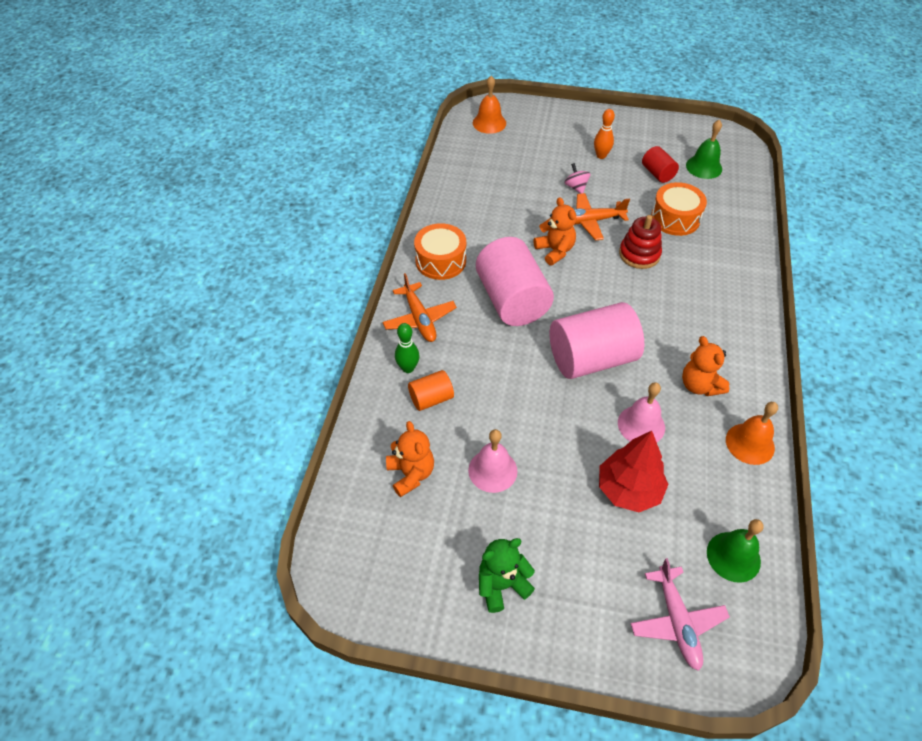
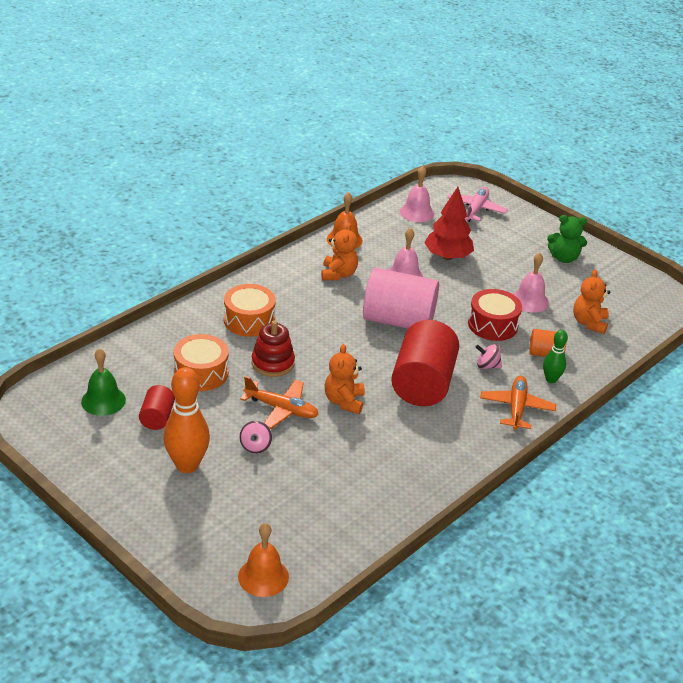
camera: 150 degrees left, 15 degrees down
(440, 261) = (460, 445): orange drum -> orange drum (249, 320)
(474, 351) = (487, 366): none -> pink spinning top
(505, 407) = (492, 325): none -> red drum
(512, 300) = (422, 384): pink cylinder -> red cylinder
(601, 156) = (187, 465): orange bowling pin -> orange bowling pin, size x1.79
(733, 556) = (416, 212): green bell -> pink bell

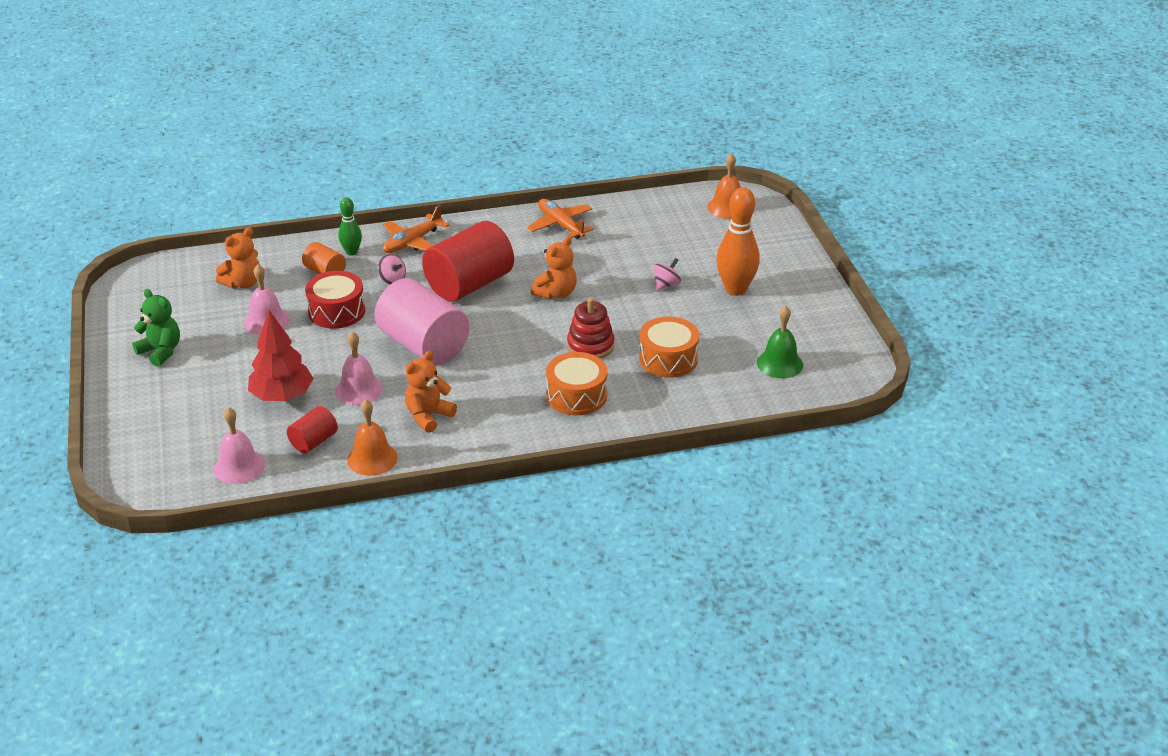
camera: 145 degrees left, 0 degrees up
(157, 418) = (737, 333): red cylinder -> red cylinder (313, 441)
(282, 409) = (618, 305): orange plane -> orange plane (560, 225)
(476, 209) = (162, 445): pink plane -> none

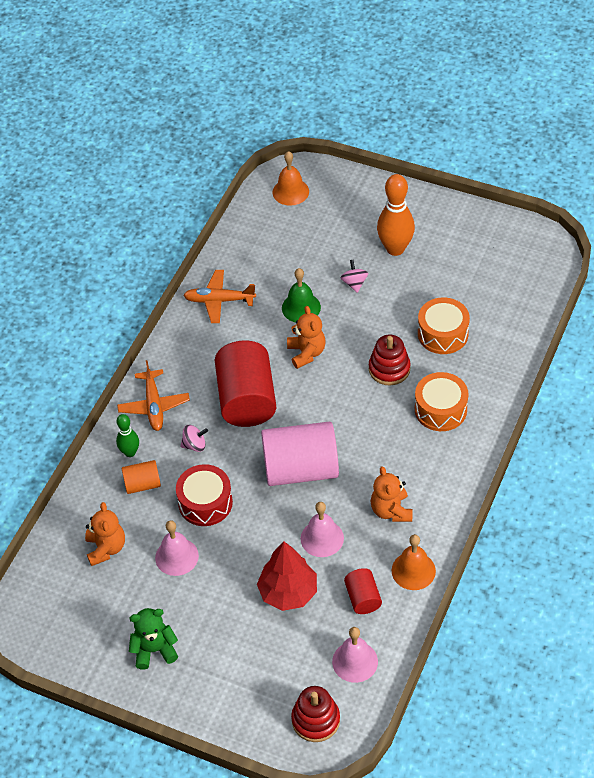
camera: 50 degrees left, 15 degrees up
(157, 471) = (315, 720): none -> red stacking toy
(779, 363) = (500, 277): green bell -> green bell (301, 307)

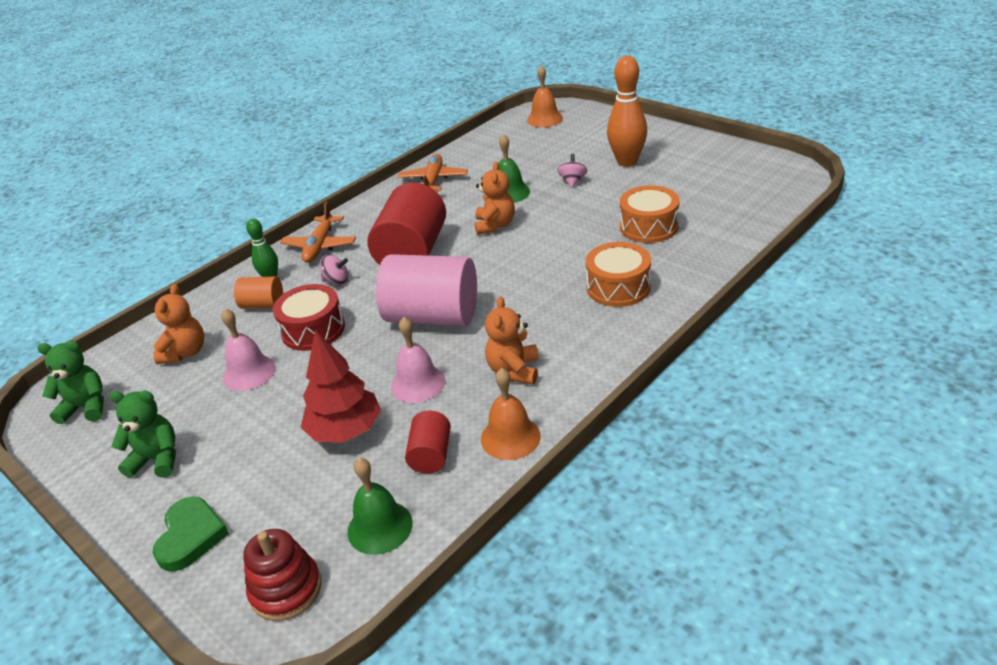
camera: 20 degrees right, 15 degrees down
(58, 619) = (86, 407): none -> green teddy bear
(219, 300) = (433, 180): orange plane -> orange plane turned 75 degrees clockwise
(224, 701) = (191, 536): none -> green heart
(355, 661) = (380, 527): pink bell -> green bell
(389, 369) = (576, 247): red stacking toy -> none

